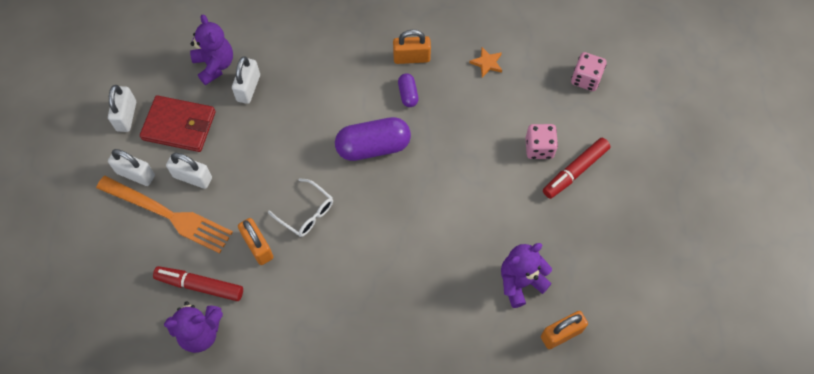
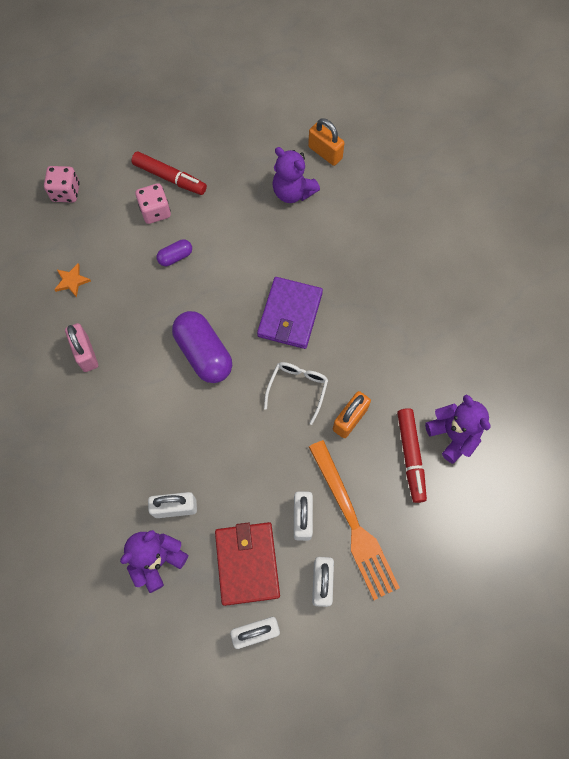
camera: 110 degrees left, 5 degrees up
(168, 215) = (353, 523): orange fork -> orange fork turned 150 degrees clockwise
(382, 231) = (290, 315): none -> purple wallet
(408, 94) = (132, 342): purple capsule -> purple capsule (175, 257)
(411, 58) = (86, 353): orange padlock -> pink padlock

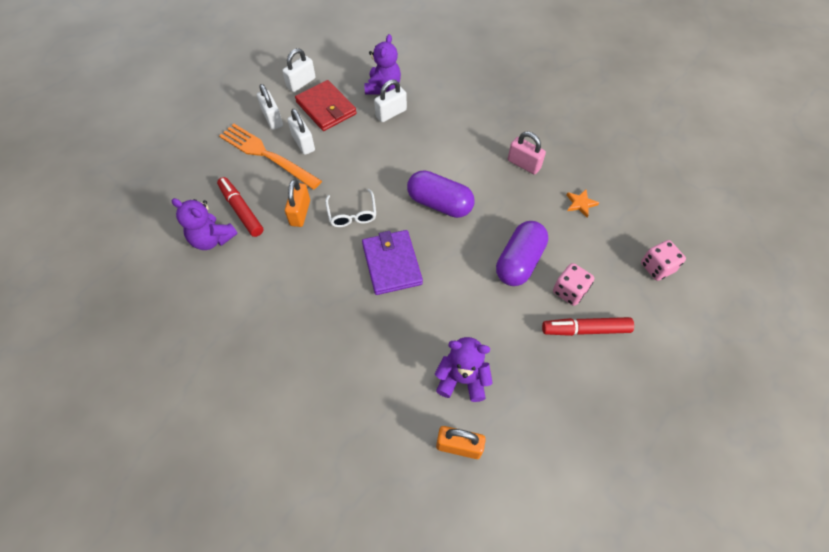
camera: 150 degrees right, 10 degrees down
(175, 257) = (519, 262): purple capsule -> purple capsule, size x2.01

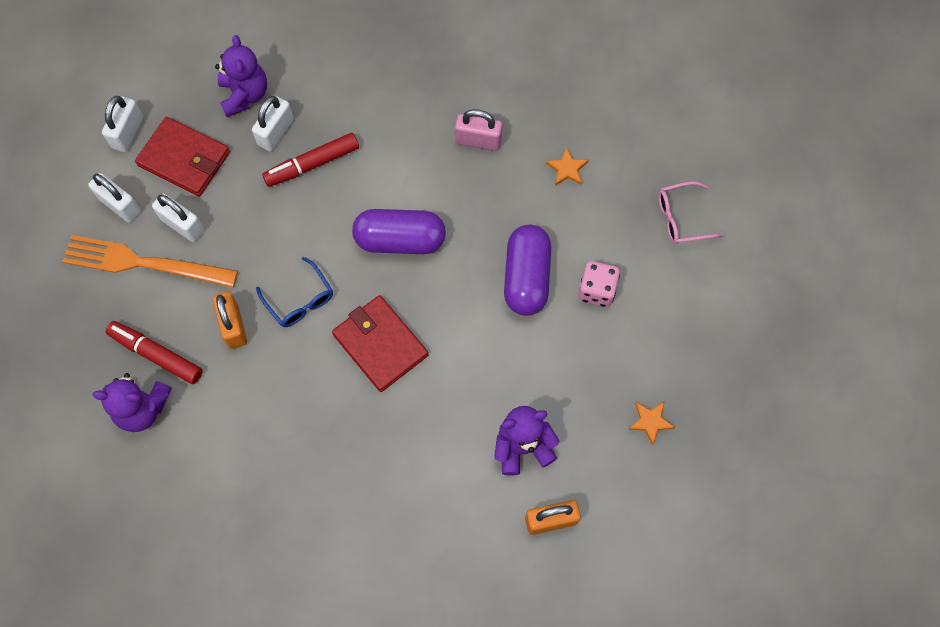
camera: 25 degrees left, 10 degrees up
(352, 214) = (300, 300): white glasses -> blue glasses
(391, 264) = (380, 344): purple wallet -> red wallet
(574, 405) = (650, 421): none -> orange star
(585, 329) = (631, 329): red marker -> red marker (312, 164)
(657, 267) = (681, 218): pink dice -> pink glasses

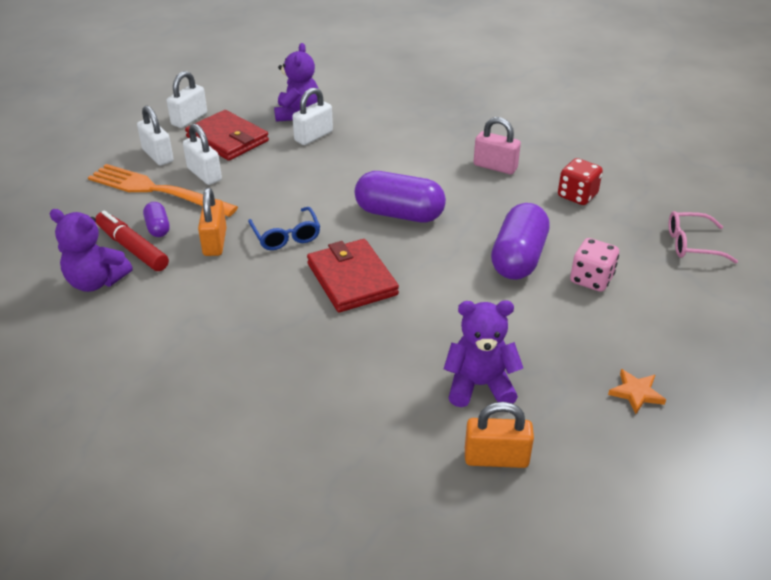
camera: 15 degrees right, 30 degrees down
(169, 319) = (158, 228): none -> purple capsule
(312, 164) = (337, 158): red marker -> none
(567, 169) = (577, 195): orange star -> red dice

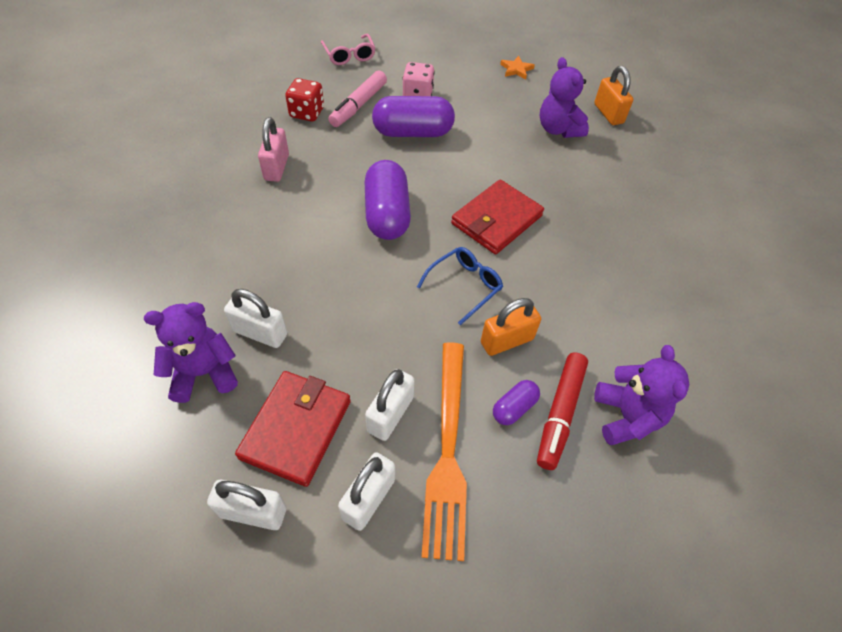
camera: 115 degrees left, 15 degrees up
(582, 231) = (359, 105): none -> pink marker

